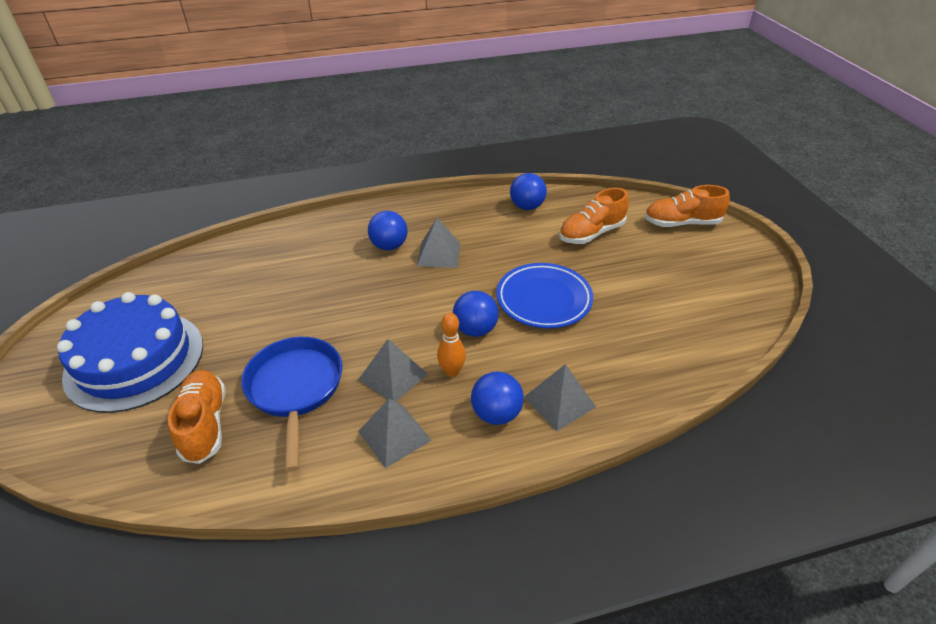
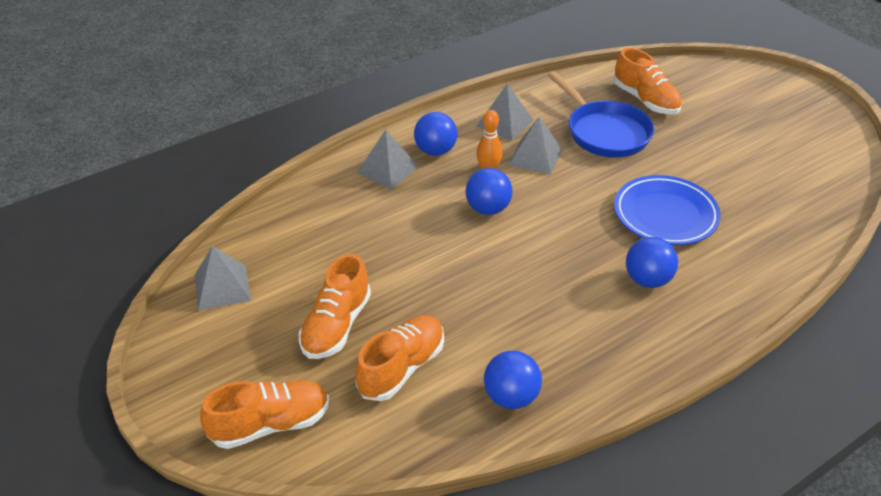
camera: 160 degrees right, 0 degrees up
(135, 360) = (753, 122): blue cake -> none
(439, 254) = (581, 284): grey pyramid -> grey pyramid (222, 287)
(544, 299) = (432, 256): blue plate -> blue plate (665, 215)
(634, 266) = (336, 326): none -> orange shoe

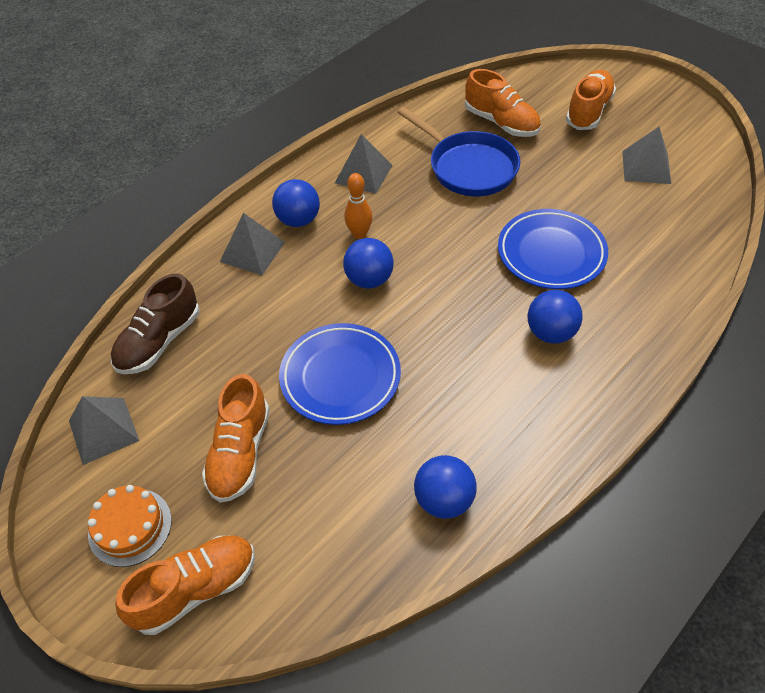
camera: 10 degrees left, 10 degrees up
(226, 365) = (130, 527): none -> orange cake
(287, 227) = (159, 341): none -> brown shoe
(401, 368) = (322, 489): orange shoe -> orange shoe (588, 111)
(441, 282) = (340, 377): none -> blue plate
(535, 156) = (404, 208): grey pyramid -> grey pyramid (646, 167)

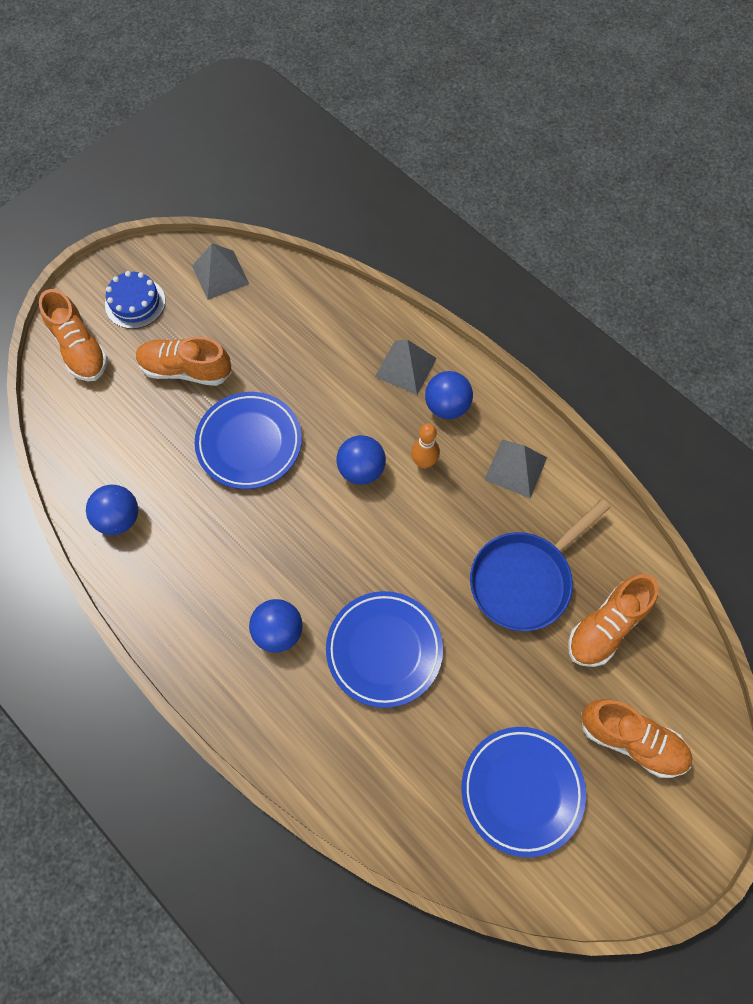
camera: 90 degrees right, 15 degrees up
(130, 527) = (135, 303): orange cake -> blue cake
(159, 341) = (304, 302): brown shoe -> none
(646, 167) = (522, 791): grey pyramid -> blue plate

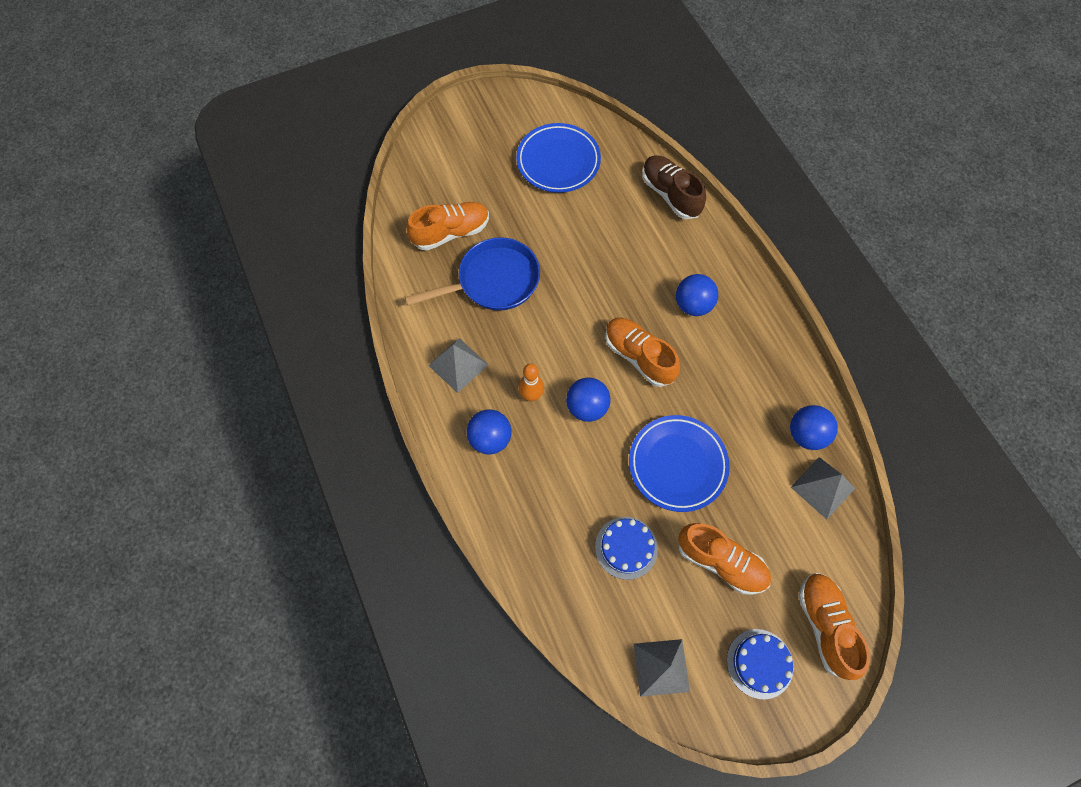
camera: 160 degrees left, 0 degrees up
(278, 353) = (626, 547): none -> blue cake
(351, 791) = (670, 194): none -> brown shoe
(384, 650) = (617, 268): blue plate -> none
(406, 367) = (511, 490): grey pyramid -> grey pyramid (822, 487)
(631, 740) = (473, 165): orange shoe -> orange shoe (639, 356)

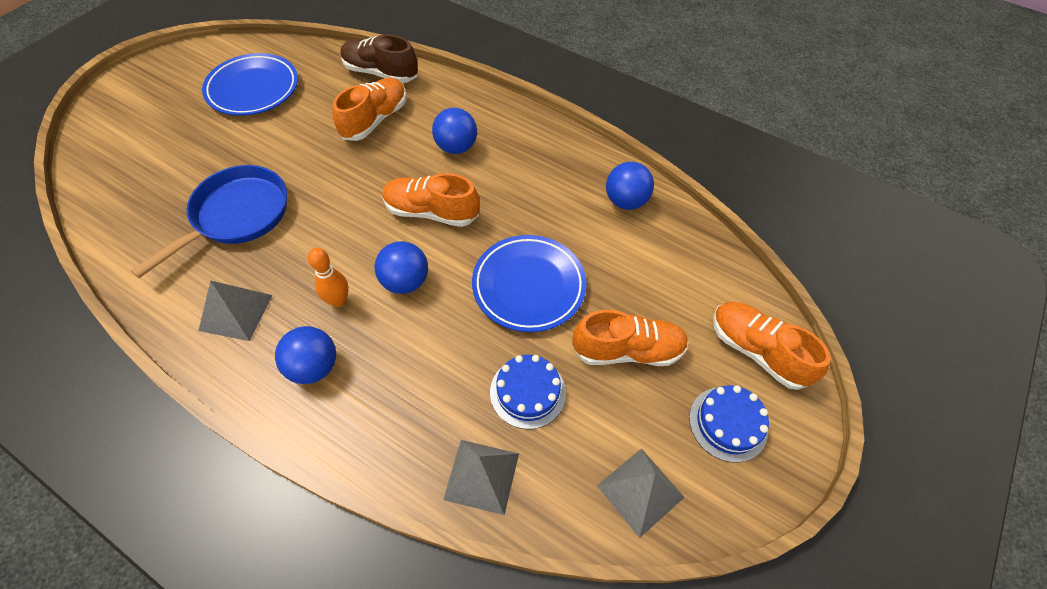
camera: 35 degrees left, 10 degrees down
(451, 232) = (163, 193): orange shoe -> orange shoe (374, 120)
(822, 487) = (670, 236): grey pyramid -> grey pyramid (481, 476)

